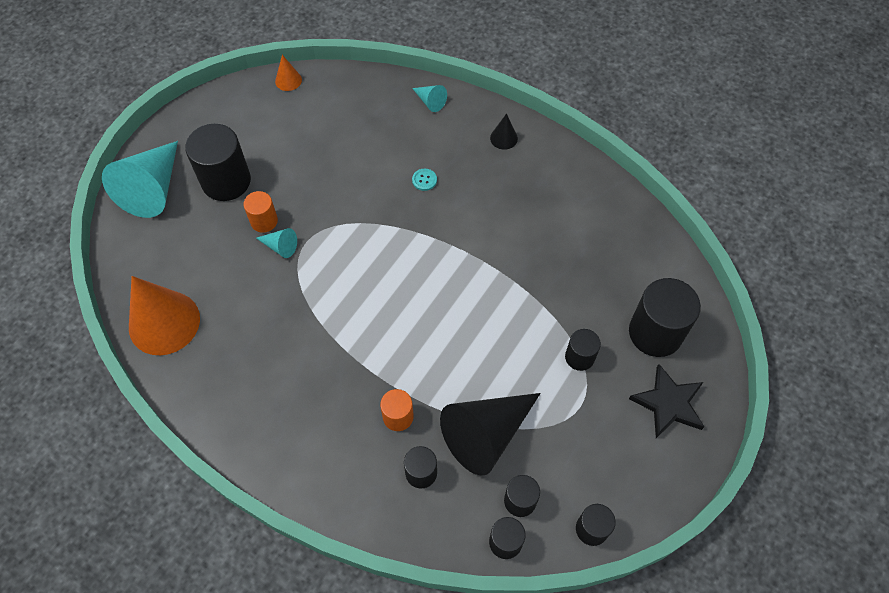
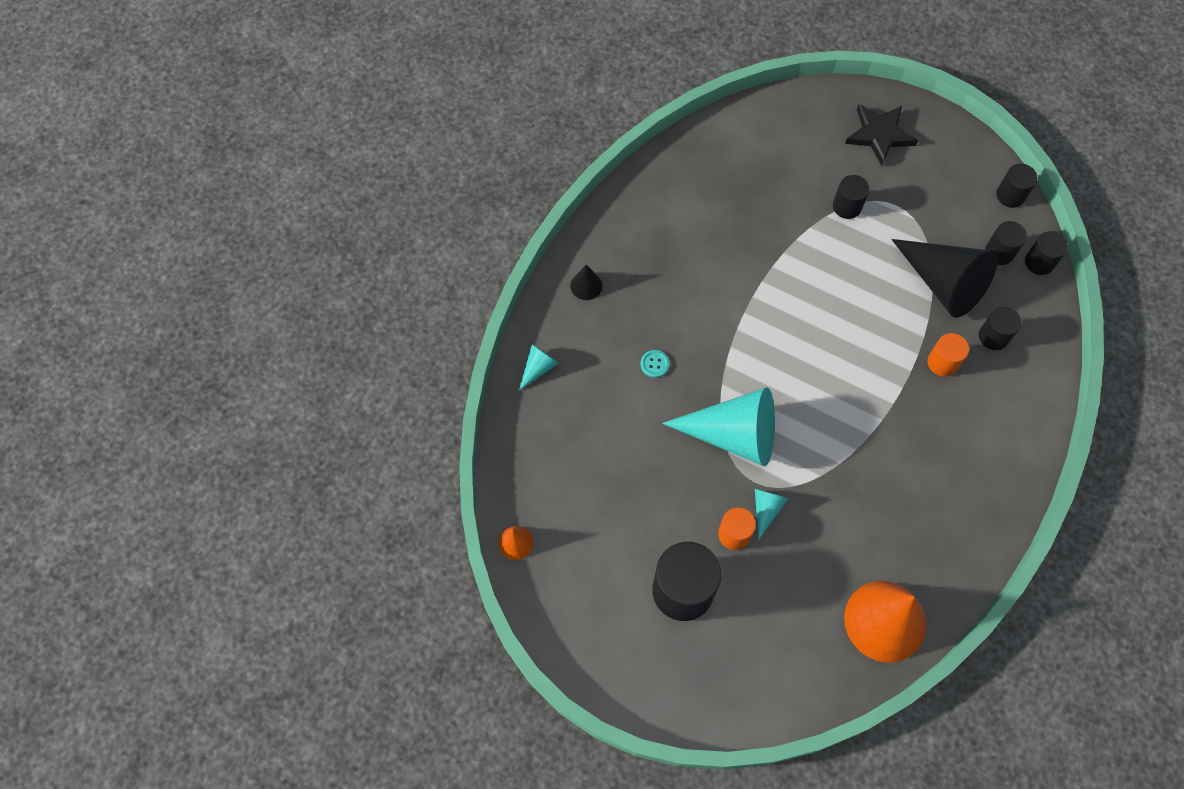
camera: 95 degrees left, 5 degrees up
(153, 189) = (705, 680): turquoise cone -> turquoise cone (734, 435)
(655, 332) = (808, 143): black cylinder -> none

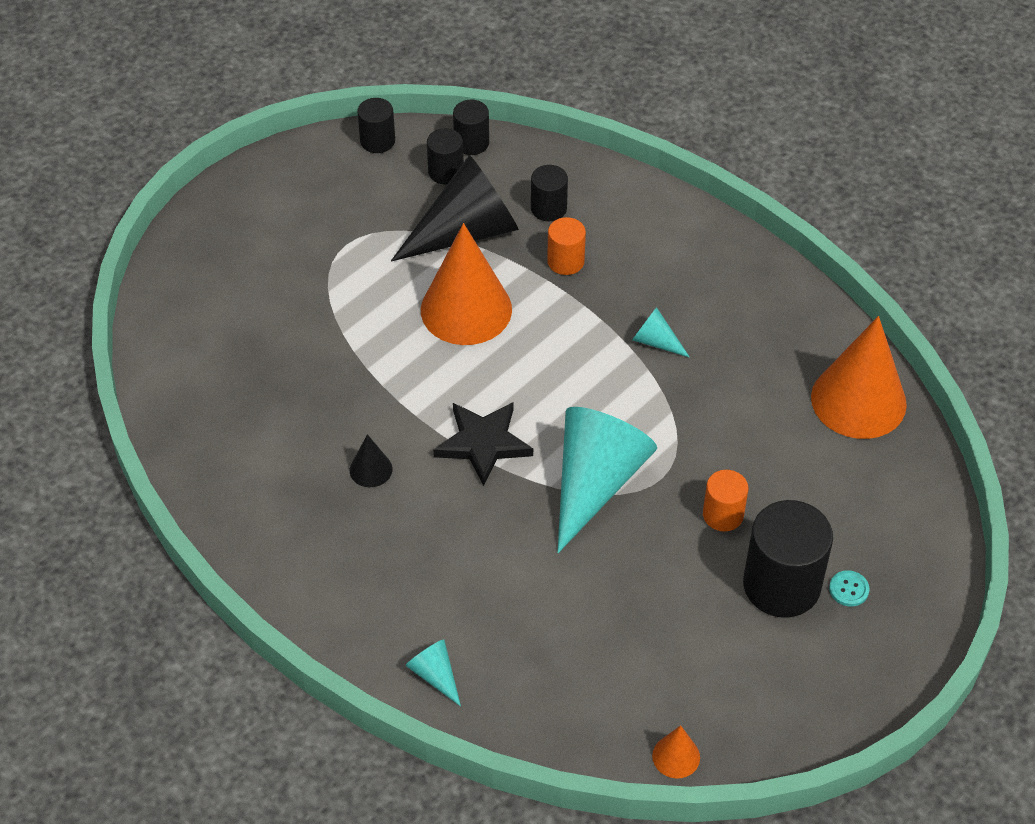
camera: 75 degrees left, 15 degrees down
(586, 285) = (332, 591): black cone -> black cone (371, 469)
(654, 364) = (474, 541): turquoise button -> turquoise button (848, 589)
(766, 509) = (699, 475): turquoise cone -> turquoise cone (655, 341)
(847, 206) = (329, 290): black cylinder -> none
(865, 303) = (466, 309): none -> orange cone
(879, 135) = (244, 231): black star -> black star (483, 443)

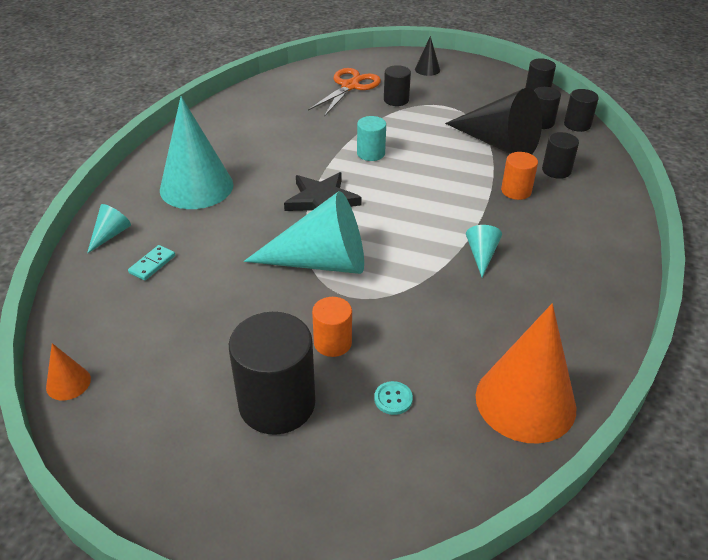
camera: 65 degrees right, 10 degrees down
(233, 320) = (350, 86): none -> orange scissors
(302, 285) = (396, 100): none -> black cylinder
(371, 469) = (269, 162): black cone -> black cone (427, 69)
(381, 561) = (196, 187): none -> turquoise cone
(413, 360) = (371, 153): none -> turquoise cylinder
(466, 309) = (432, 162): orange cone -> none
(517, 643) = (152, 264): none -> turquoise domino
(848, 589) = (296, 456): turquoise button -> turquoise button (393, 399)

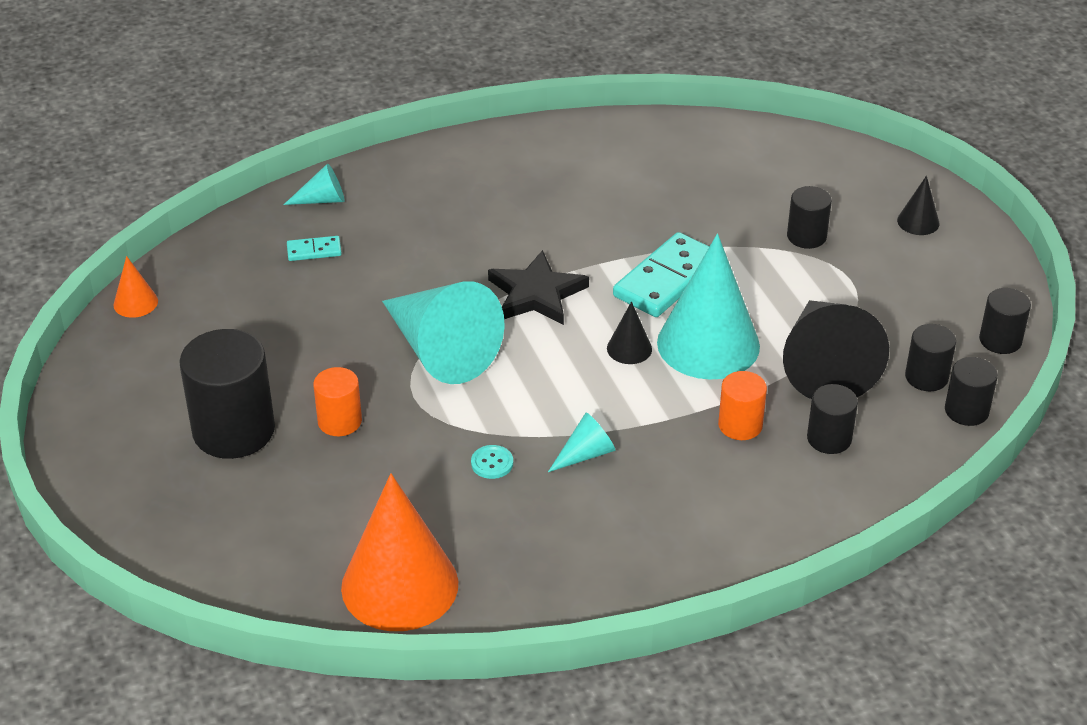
camera: 50 degrees right, 0 degrees up
(196, 187) = (453, 201): turquoise cone -> turquoise cone (708, 344)
(350, 86) = (784, 186): orange scissors -> none
(371, 153) = (666, 279): turquoise cylinder -> turquoise domino
(393, 399) = (312, 497): turquoise button -> turquoise button (492, 463)
(410, 194) = (629, 348): none -> black cone

